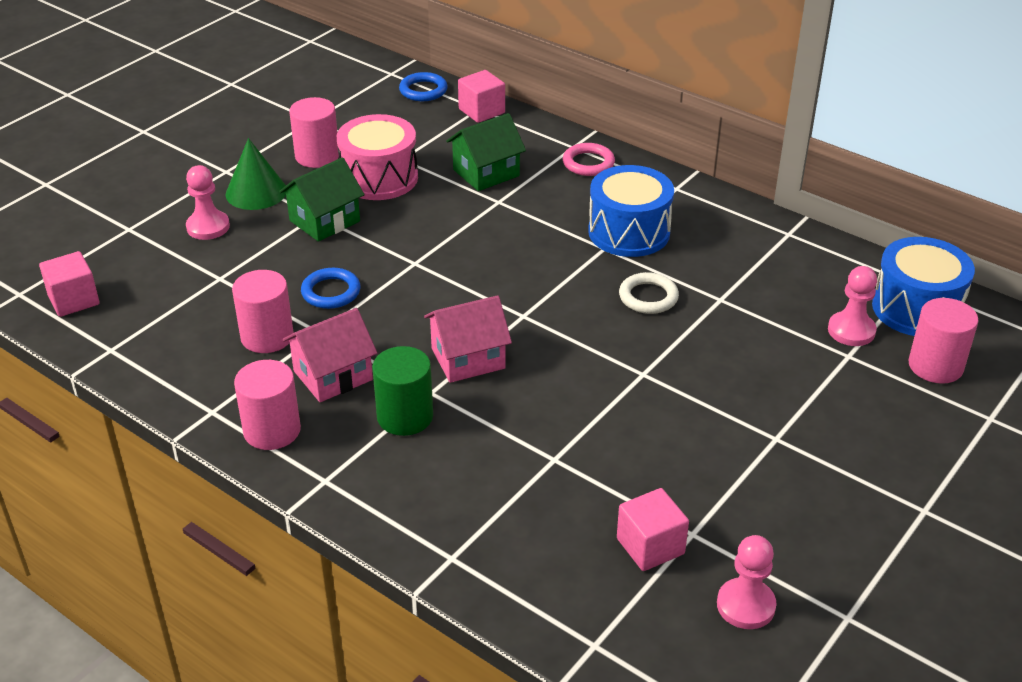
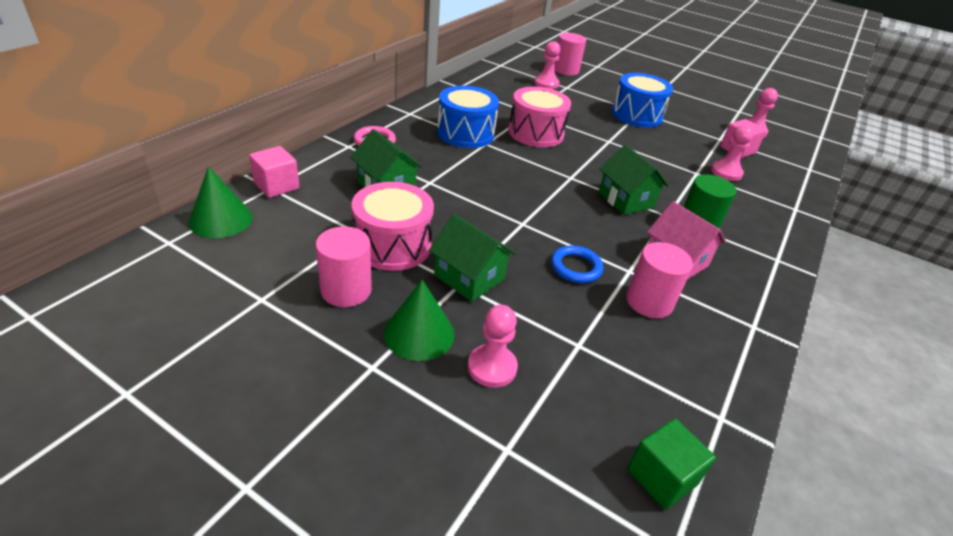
camera: 100 degrees left, 0 degrees up
(74, 300) = (661, 477): pink cube -> green cube
(272, 430) = (751, 289): pink cylinder -> none
(423, 90) = (221, 219): blue ring -> green cone
(468, 358) = (626, 200): pink house -> green house
(561, 500) = (726, 172): none -> pink pawn
(648, 297) = (536, 133): white ring -> pink drum
(916, 308) = (522, 67): blue drum -> blue drum (636, 115)

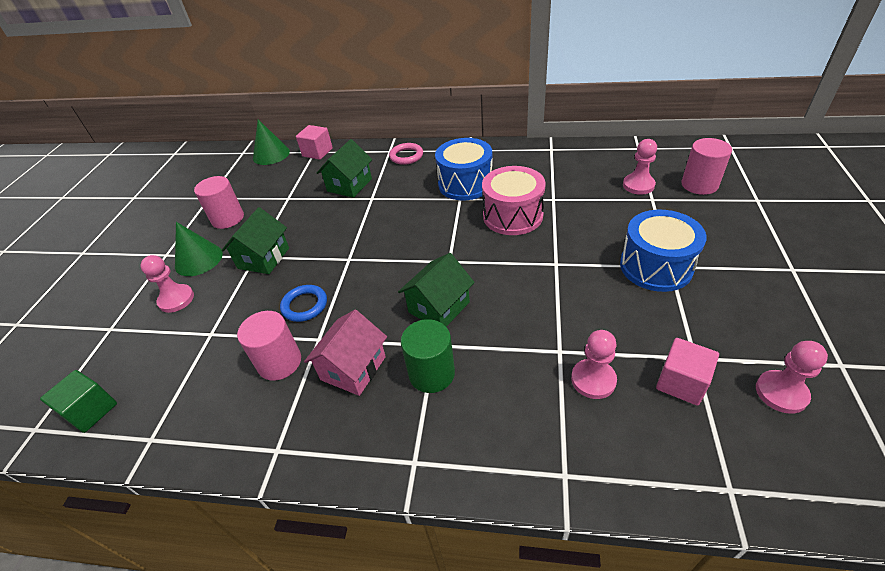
camera: 75 degrees right, 5 degrees up
(392, 245) = (282, 215): pink drum -> none

